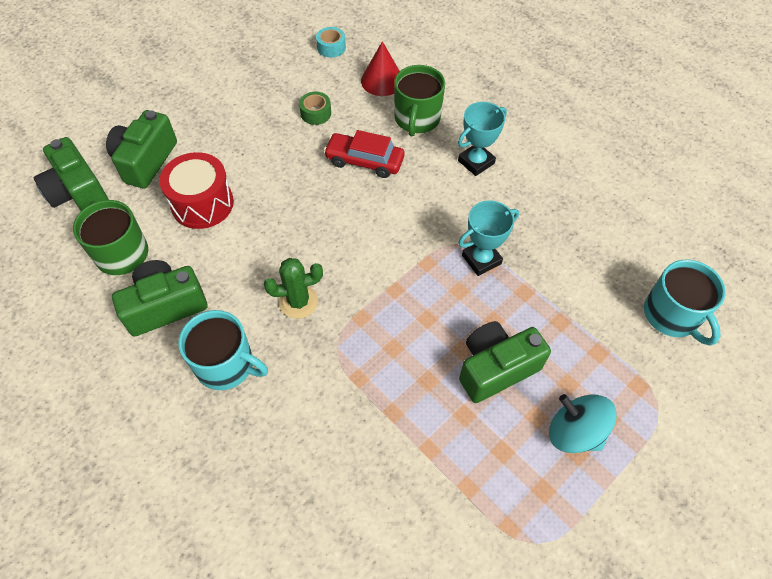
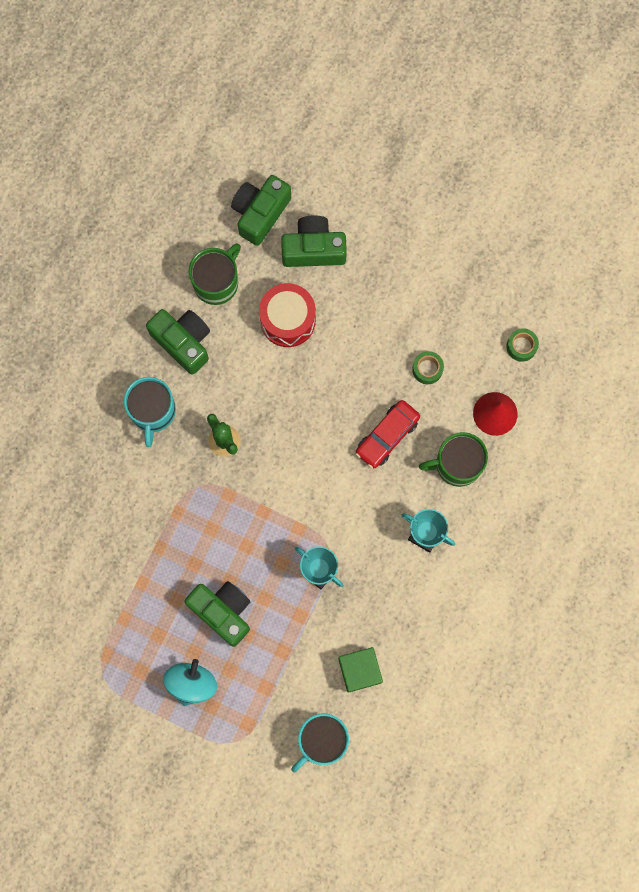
camera: 70 degrees right, 20 degrees up
(331, 47) = (521, 346): turquoise tape -> green tape
(364, 161) = (387, 436): red car -> red car turned 135 degrees counterclockwise
(600, 256) = (359, 670): none -> green cube

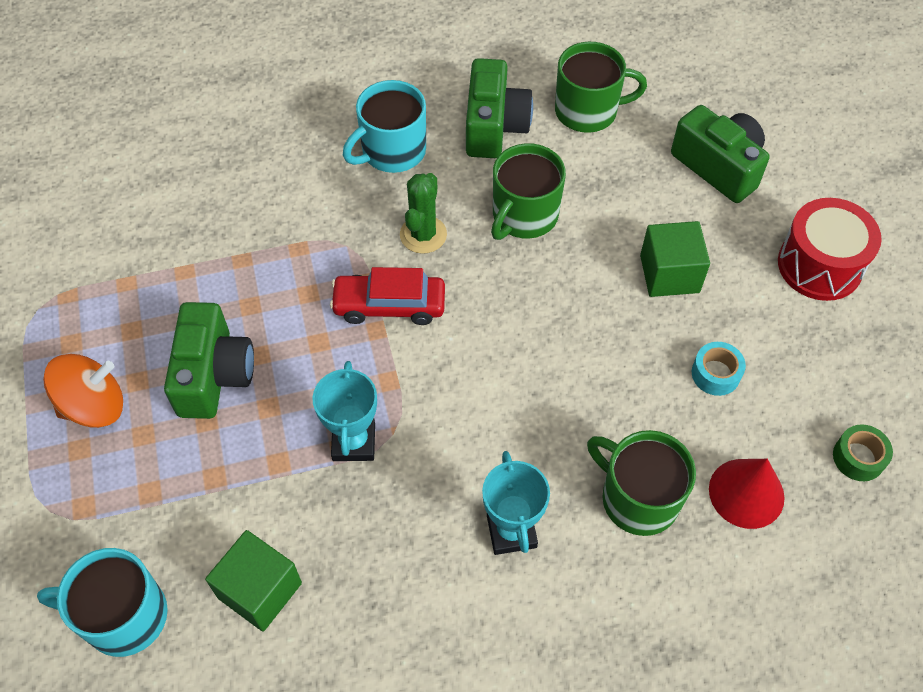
camera: 50 degrees right, 20 degrees down
(191, 683) = (94, 406): turquoise spinning top -> orange spinning top
(257, 378) = (524, 215): none -> green mug
(260, 213) = (700, 97): green camera -> none
(288, 320) = (618, 198): red drum -> red drum (819, 265)
(355, 338) = (669, 274): none -> green cube
(387, 436) = (592, 391): red car -> red car (389, 305)
(427, 369) = (715, 374): green tape -> turquoise tape

